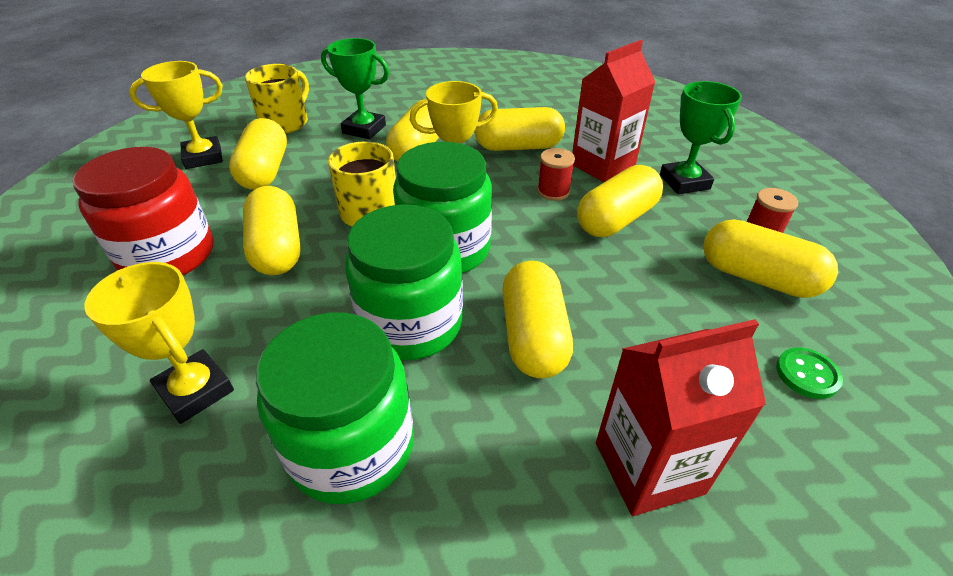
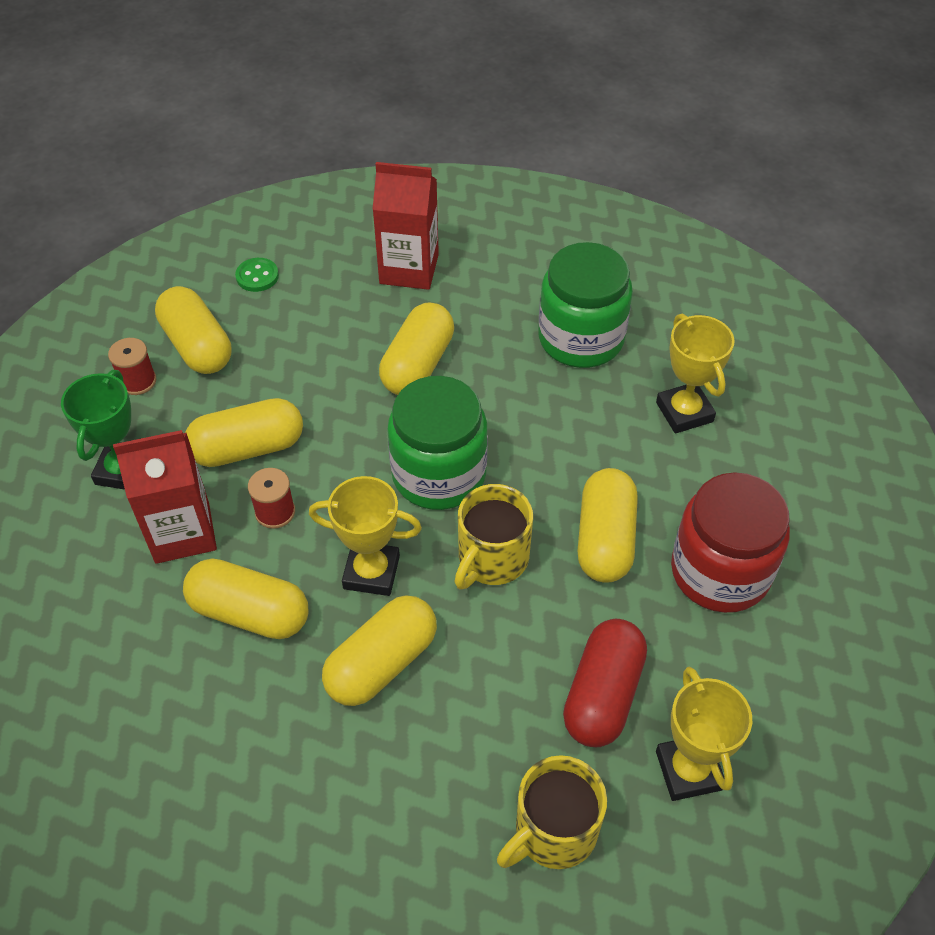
camera: 155 degrees left, 10 degrees up
(203, 157) = (688, 770): yellow trophy -> yellow trophy turned 75 degrees clockwise
(265, 171) = (602, 694): yellow capsule -> red capsule
(364, 129) = (436, 753): green trophy -> none
(411, 324) = (506, 408): green jar -> none

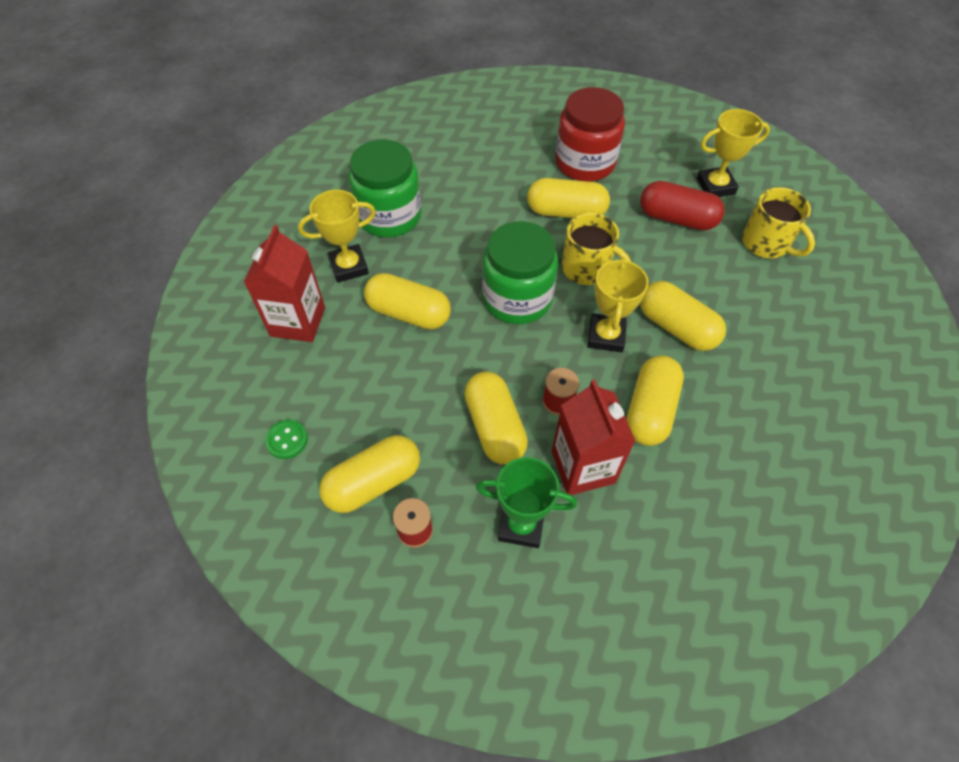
camera: 90 degrees left, 5 degrees up
(684, 412) = (461, 168): yellow trophy -> yellow trophy (349, 267)

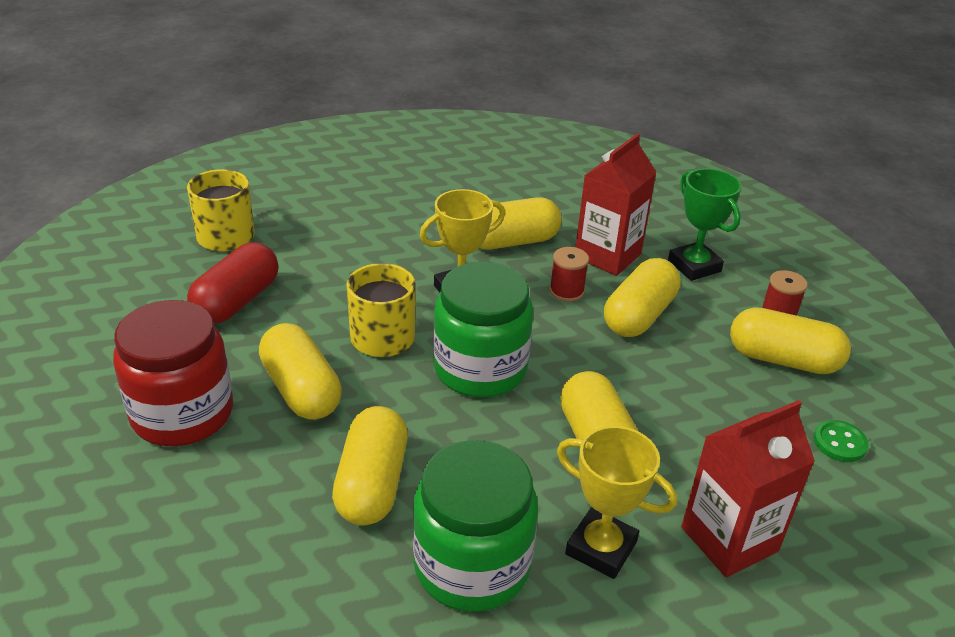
camera: 130 degrees left, 20 degrees down
(676, 327) = (402, 255): yellow capsule -> yellow capsule (372, 484)
(677, 219) = (237, 301): red capsule -> red capsule turned 45 degrees clockwise
(715, 186) = (150, 291): yellow trophy -> none

